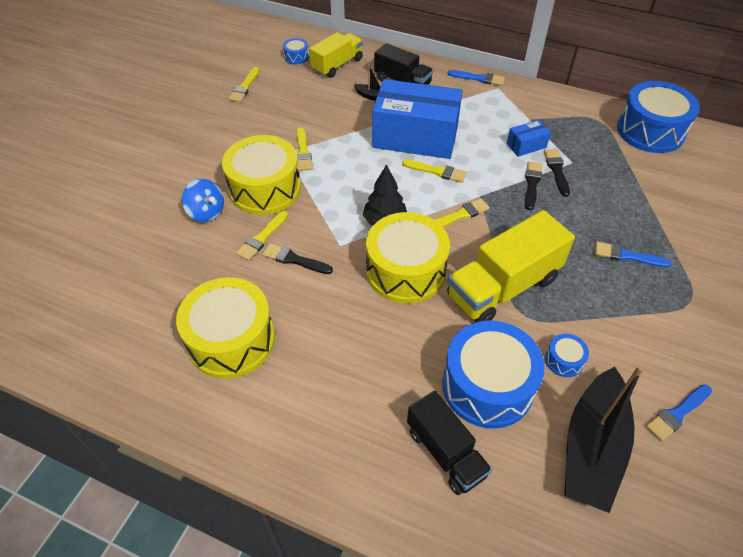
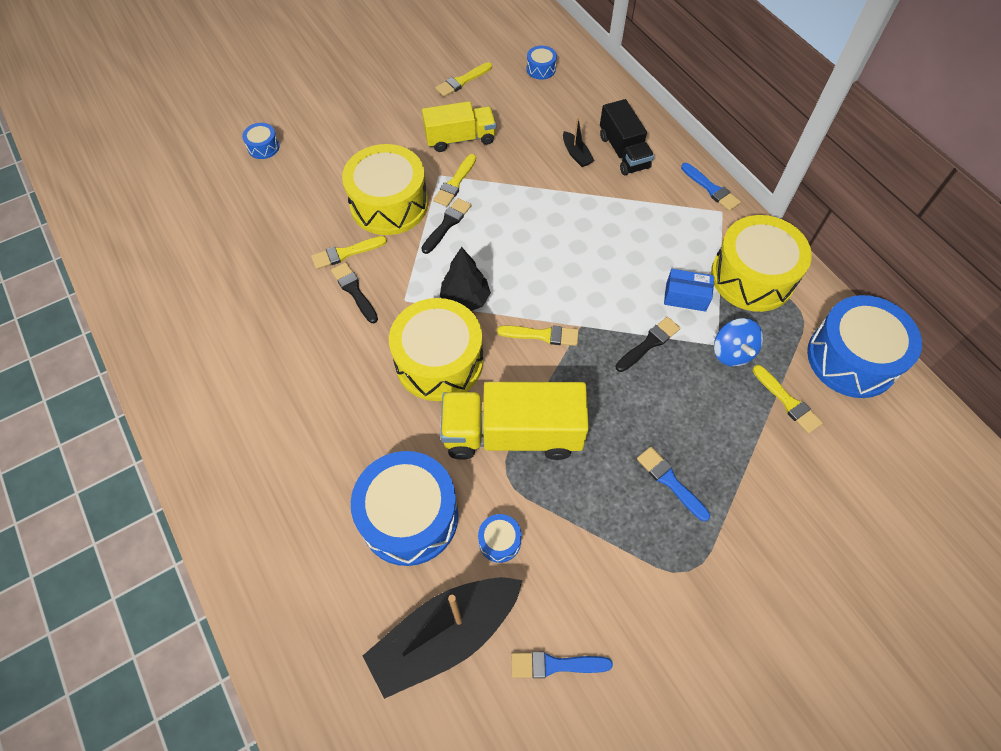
camera: 35 degrees right, 10 degrees up
(117, 199) = (263, 147): none -> blue drum
(206, 212) = (321, 201): blue spinning top -> blue spinning top (732, 352)
(231, 340) = (244, 335): yellow drum -> yellow drum (752, 276)
(337, 65) = (573, 98): yellow truck -> yellow truck (460, 139)
(415, 137) = (577, 224): blue box -> none
(437, 171) = (563, 274): yellow brush -> yellow brush (787, 401)
(445, 452) = (321, 548): black truck -> none
(556, 170) = (691, 344): black brush -> black brush (447, 224)

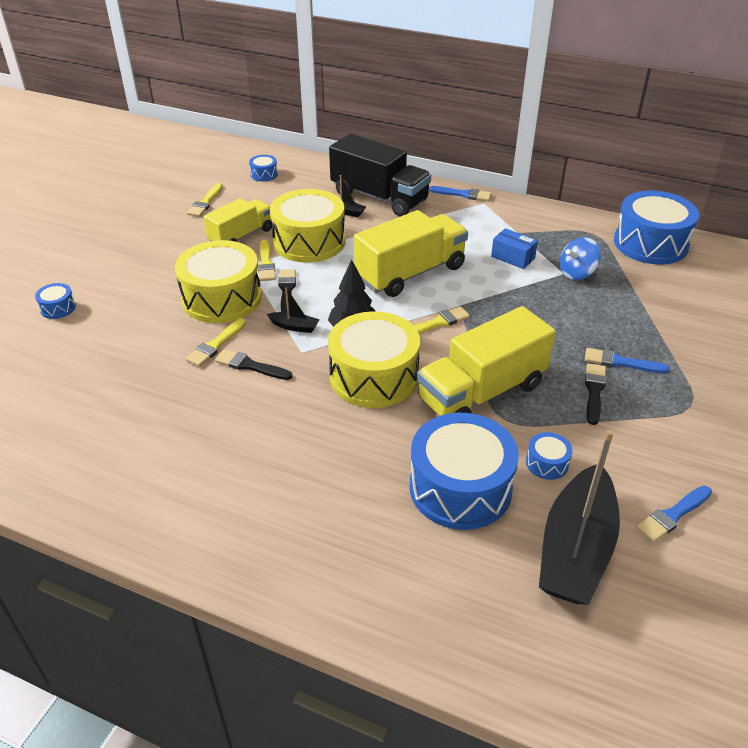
camera: 35 degrees left, 20 degrees down
(421, 269) = (294, 326): none -> black boat
(570, 263) = (410, 273): none -> yellow truck
(623, 152) = (379, 197): black truck -> black truck, size x1.57
(649, 343) = (518, 293): black brush -> black brush (594, 391)
(686, 297) = (513, 257): blue box -> blue box turned 60 degrees clockwise
(732, 352) = (577, 273): blue spinning top -> blue spinning top turned 105 degrees clockwise
(752, 276) = (543, 229): yellow drum -> yellow drum (309, 242)
(787, 401) = (640, 283): yellow brush -> none

